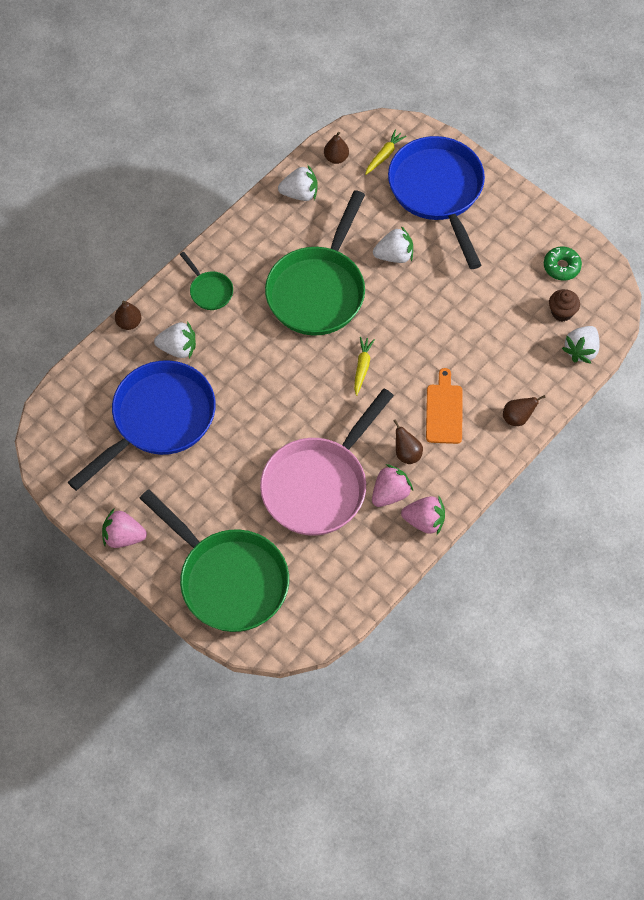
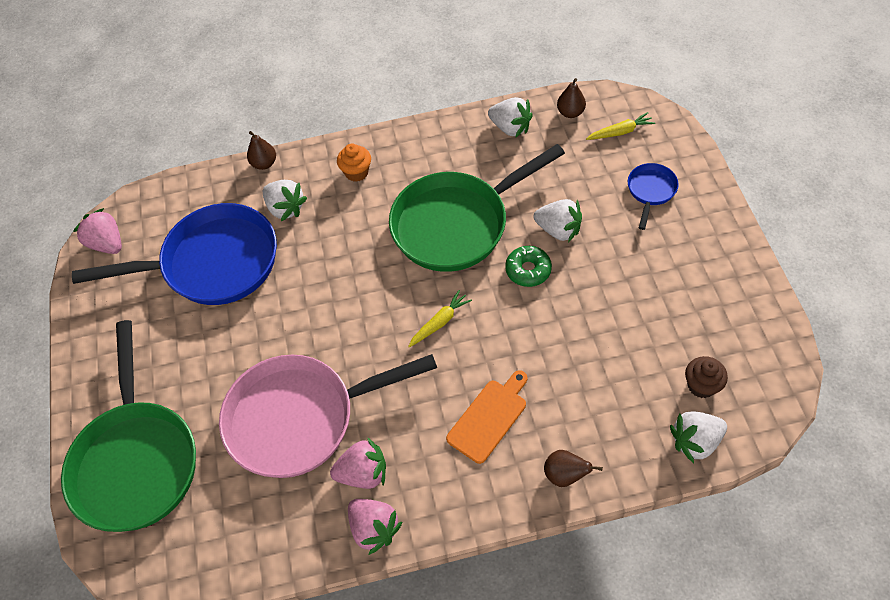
camera: 40 degrees right, 5 degrees down
(123, 537) = (87, 355): pink strawberry -> pink strawberry (107, 243)
(209, 291) = (356, 172): green pan -> orange cupcake
(407, 453) = (414, 440): brown pear -> none
(438, 191) = (650, 191): blue pan -> blue pan, size x0.44
(561, 267) = (736, 335): green donut -> green donut (528, 270)

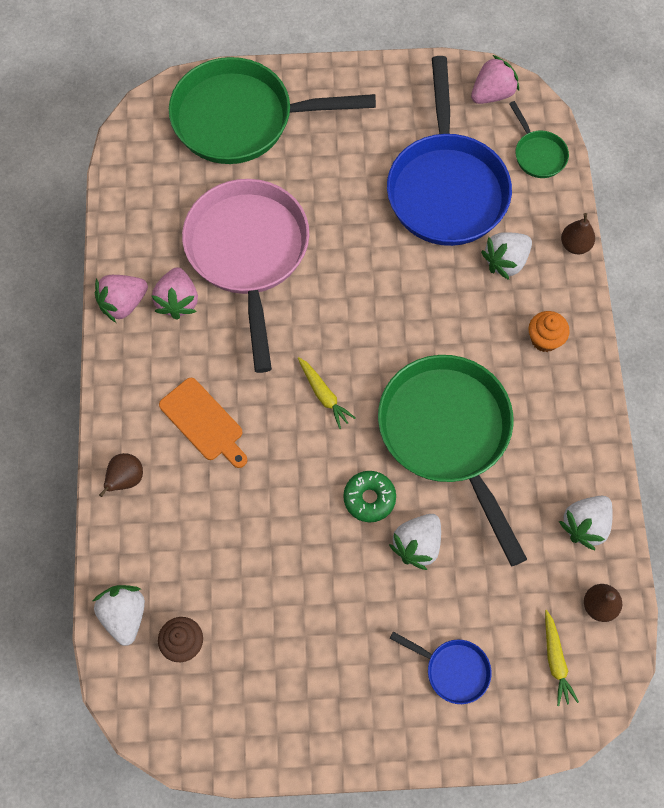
camera: 95 degrees right, 10 degrees up
(173, 200) = (538, 154): none -> green pan

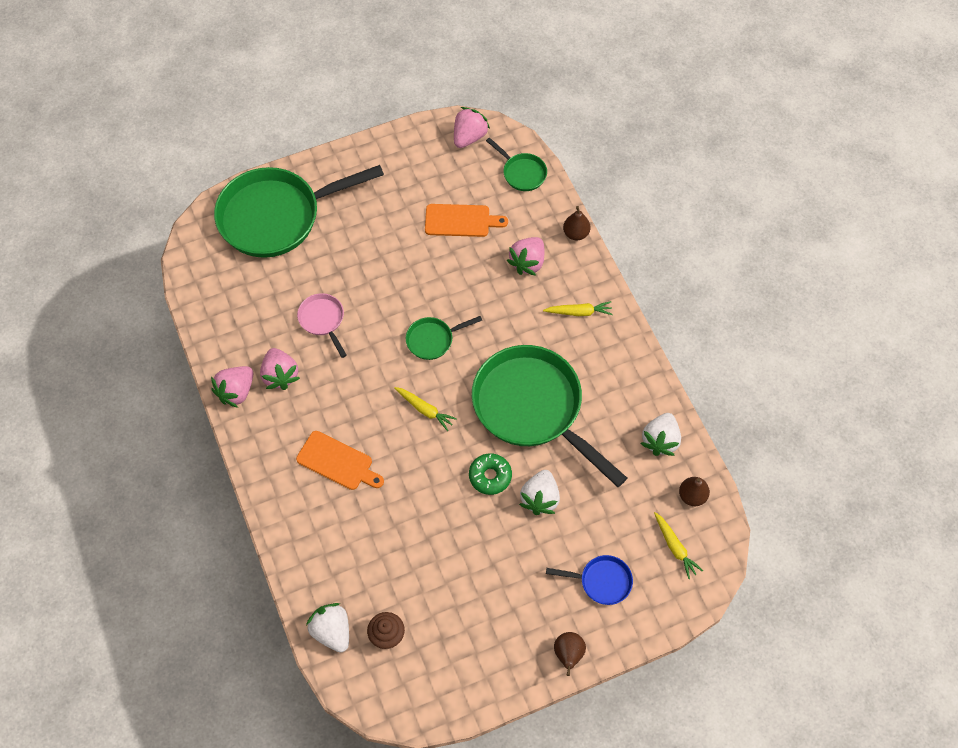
camera: 20 degrees left, 5 degrees down
(125, 479) = (292, 527): brown pear -> brown pear (568, 654)
(248, 253) = (323, 320): pink pan -> pink pan, size x0.44
(363, 316) = (433, 340): none -> green pan
(446, 188) = (461, 220): blue pan -> orange cutting board
(506, 261) = (527, 262): white strawberry -> pink strawberry
(544, 339) = (579, 312): orange cupcake -> yellow carrot

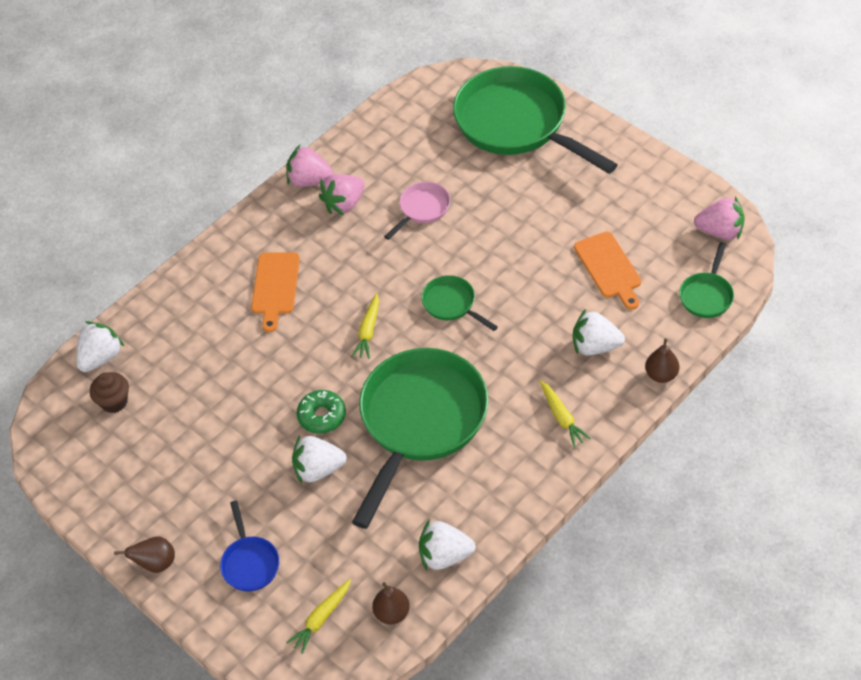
camera: 70 degrees right, 10 degrees down
(527, 262) = (595, 346): pink strawberry -> white strawberry

